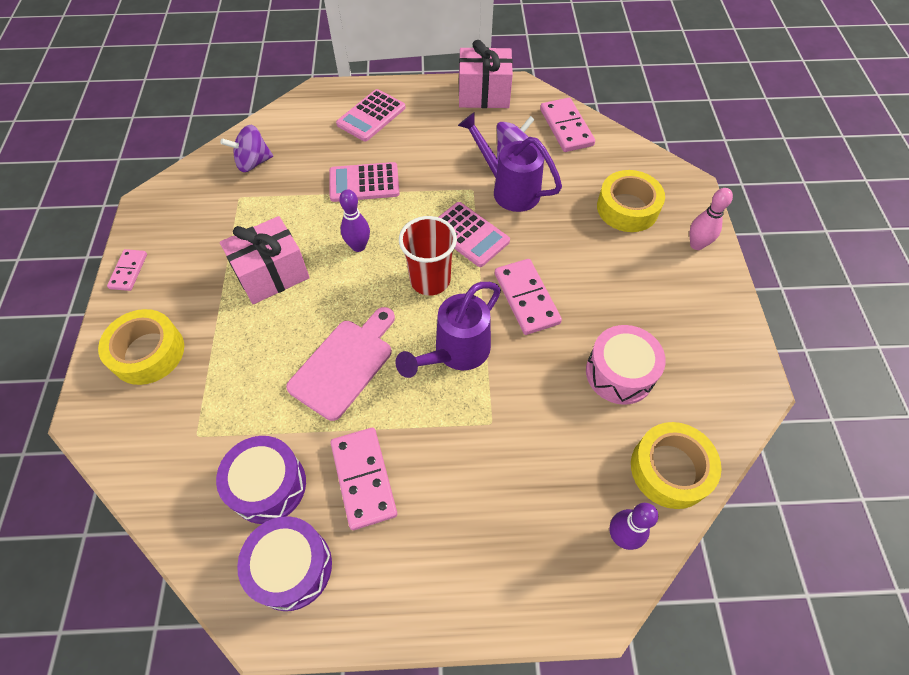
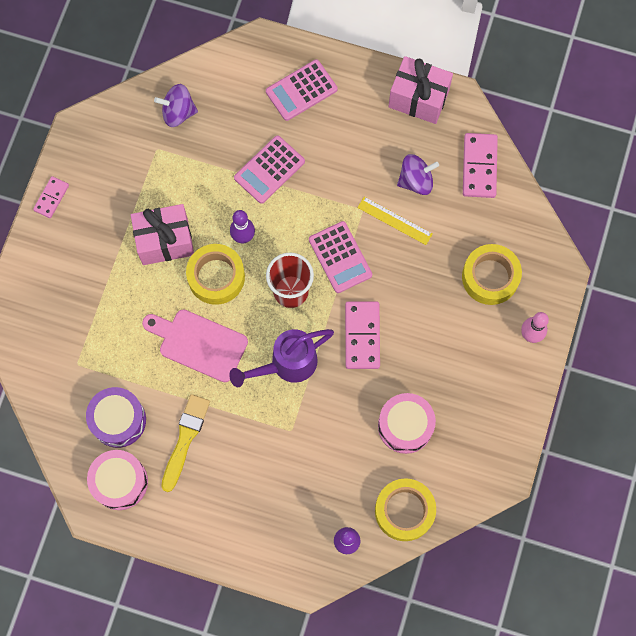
camera: 20 degrees right, 15 degrees up
(148, 352) = (54, 281): yellow tape -> yellow tape (216, 277)
(291, 567) = (120, 482): purple drum -> pink drum
(344, 364) = (199, 344): pink cutting board -> pink cutting board turned 120 degrees counterclockwise
(363, 478) = (185, 439): pink domino -> yellow brush
(364, 183) = (269, 170): pink calculator -> pink calculator turned 60 degrees counterclockwise
(509, 189) = (394, 220): purple watering can -> yellow ruler

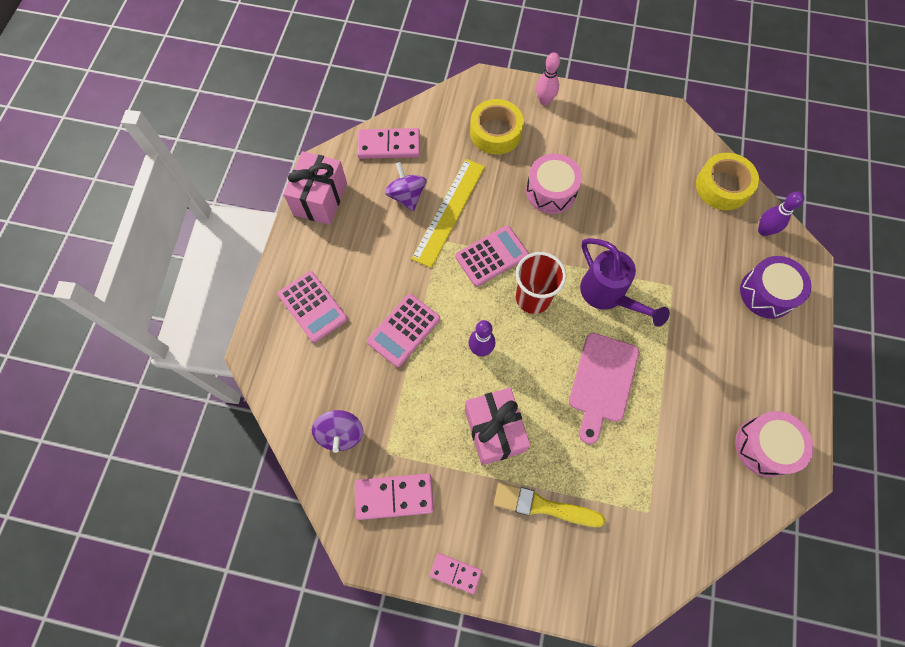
camera: 95 degrees left, 5 degrees down
(118, 420) = (700, 457): purple drum -> purple drum (767, 293)
(185, 439) = (704, 385): yellow brush -> yellow brush (543, 506)
(216, 277) = (527, 372): yellow tape -> none
(269, 170) = (404, 330): pink calculator -> pink calculator turned 90 degrees clockwise
(362, 336) = (567, 231): pink domino -> pink domino (394, 497)
(394, 220) = (449, 211): yellow ruler -> yellow ruler, size x1.66
(405, 426) = (646, 190): pink drum -> pink drum (551, 191)

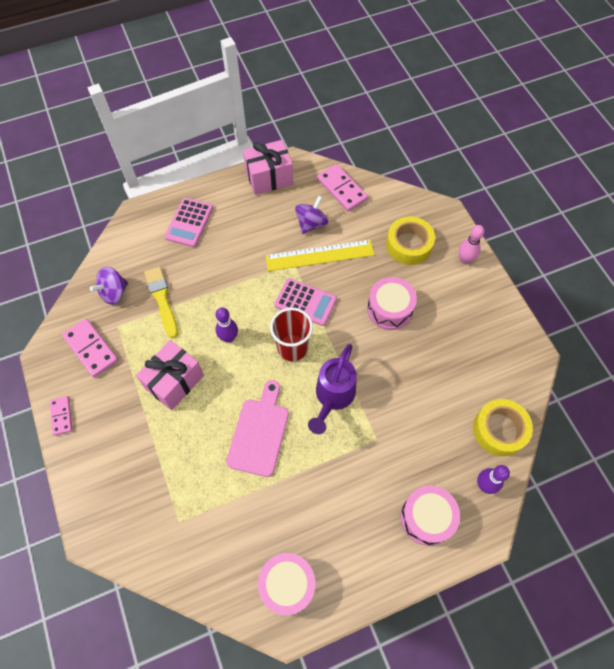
camera: 55 degrees right, 5 degrees down
(404, 330) = (209, 283): pink calculator -> none
(543, 506) = (139, 445): yellow brush -> yellow brush (162, 299)
(602, 382) = (259, 432): pink cutting board -> pink cutting board turned 120 degrees clockwise
(767, 293) = (426, 517): purple drum -> pink drum

